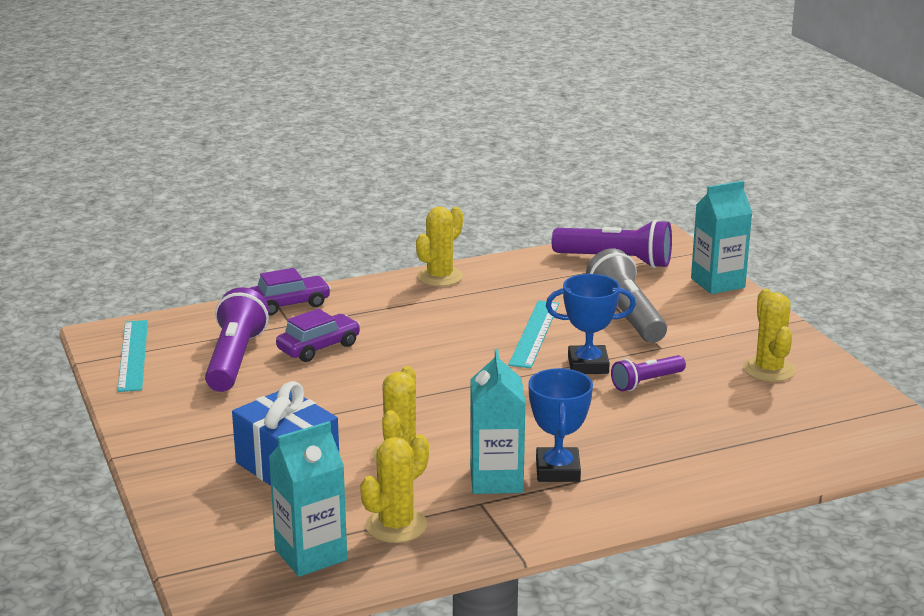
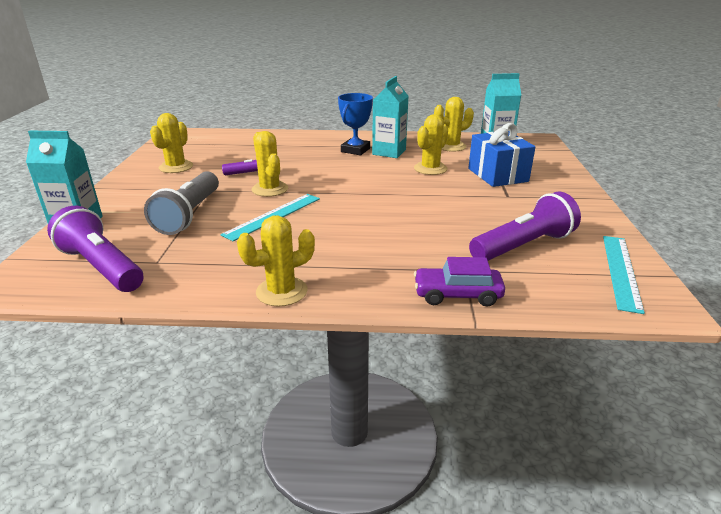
camera: 155 degrees left, 5 degrees up
(235, 359) = (523, 246): purple flashlight -> purple flashlight turned 150 degrees counterclockwise
(319, 347) = (447, 241): purple car -> none
(588, 365) = (270, 189): blue trophy -> yellow cactus

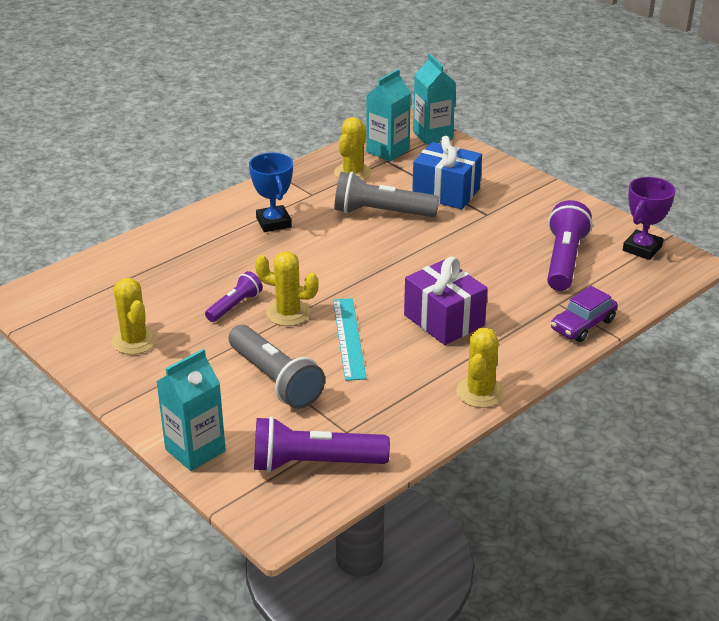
camera: 45 degrees left, 5 degrees up
(352, 236) = (444, 320): none -> purple gift
(389, 152) = (310, 209): turquoise carton -> turquoise carton (432, 135)
(430, 169) = (382, 213): yellow cactus -> grey flashlight
(621, 271) = (642, 248): turquoise ruler -> purple trophy

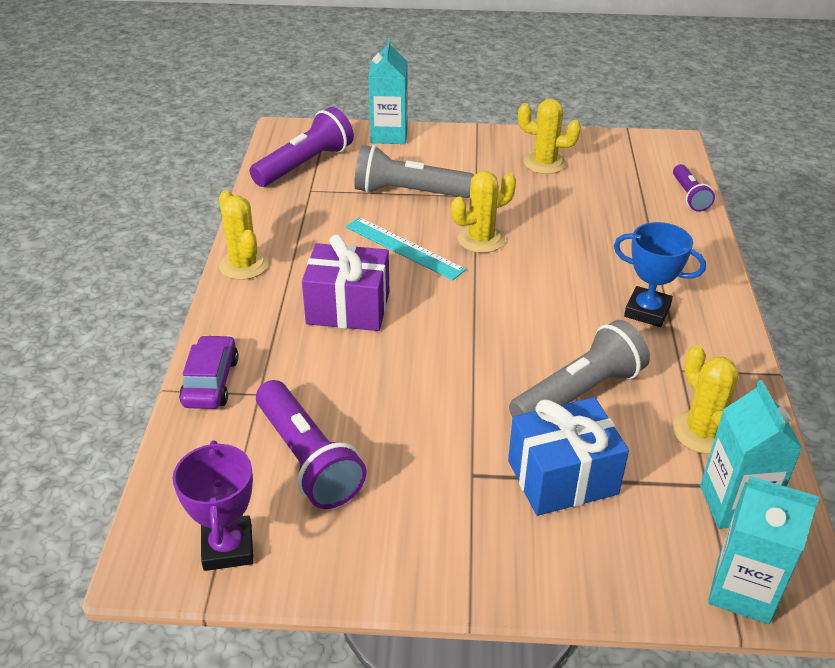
camera: 135 degrees right, 5 degrees up
(235, 306) = (529, 221): purple flashlight -> purple flashlight (689, 196)

